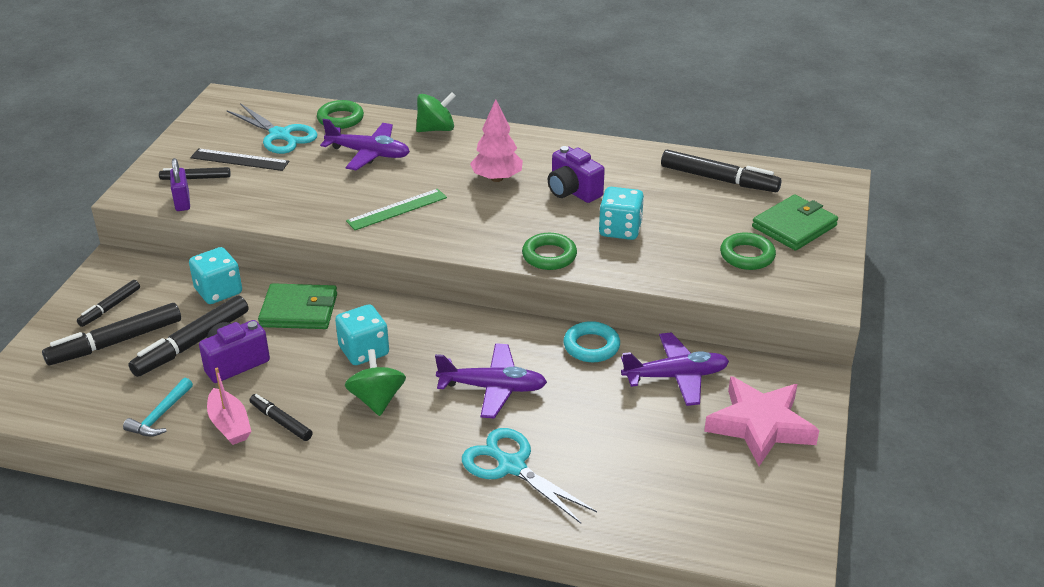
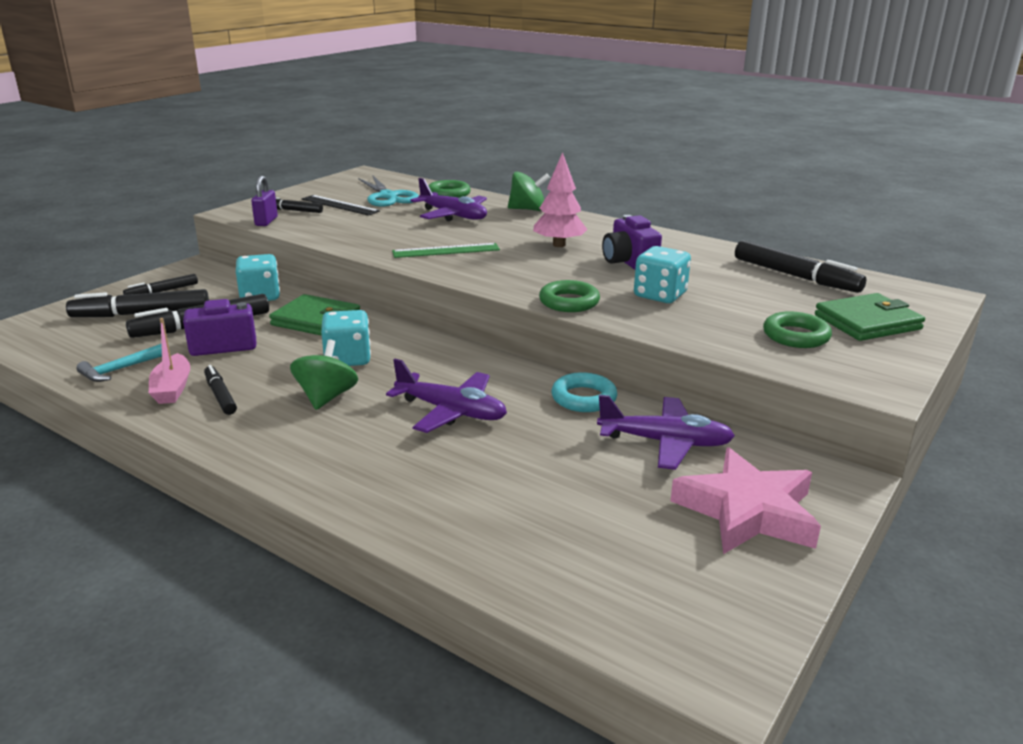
camera: 20 degrees right, 10 degrees down
(511, 466) = (417, 483): turquoise scissors -> none

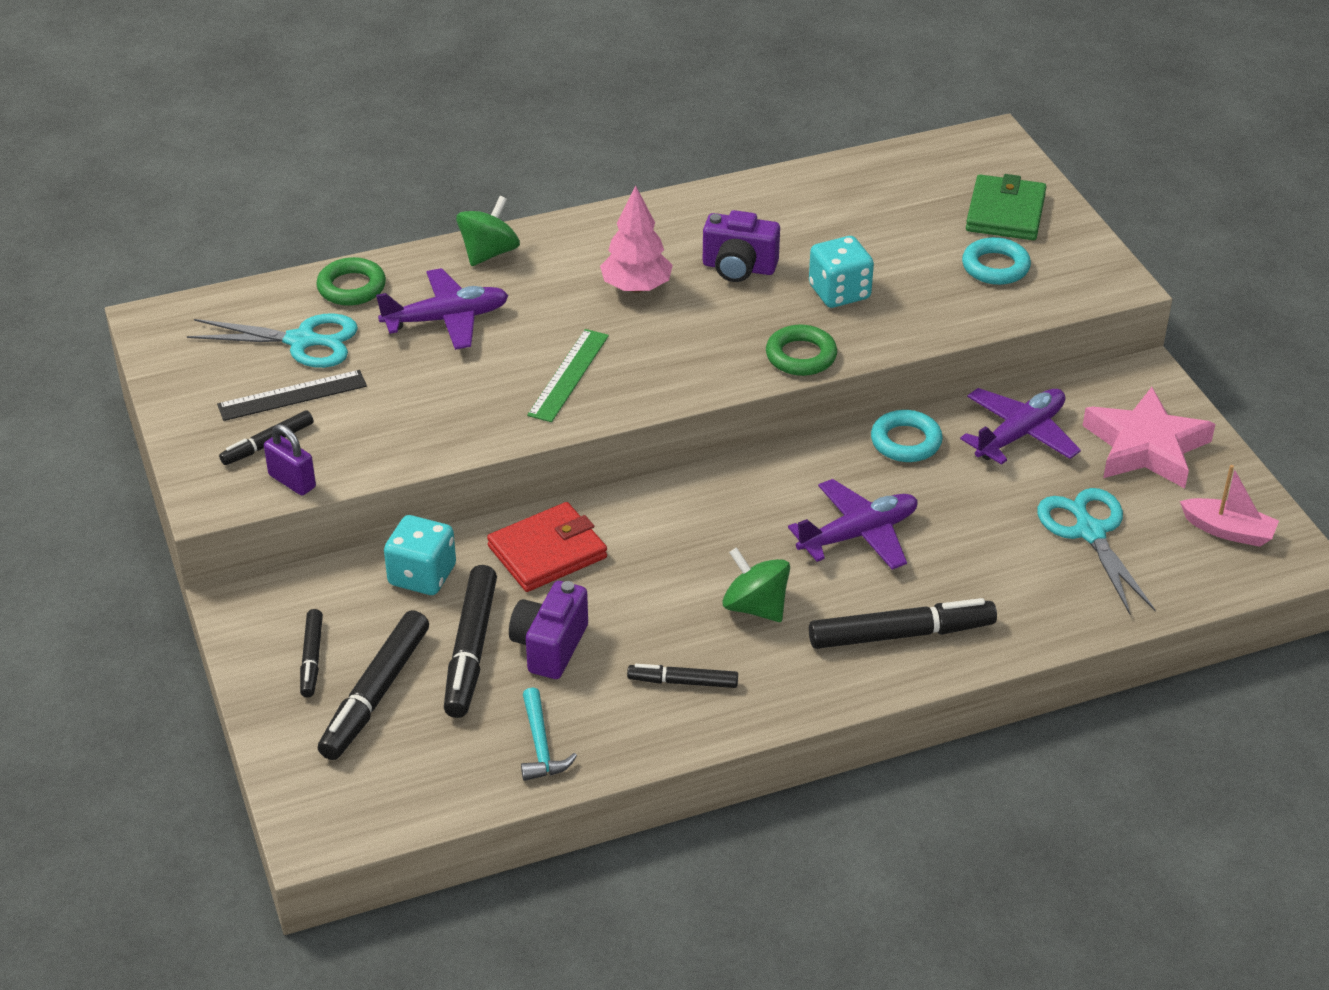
camera: 55 degrees left, 15 degrees up
(172, 388) = (631, 714): pink boat -> pink boat (1228, 531)
(316, 320) = (547, 552): green wallet -> red wallet
(348, 359) = (677, 562): turquoise dice -> none
(586, 517) = (1090, 532): none -> turquoise scissors
(795, 276) = (875, 188): black marker -> black marker (901, 634)
(796, 336) = (995, 267): green ring -> turquoise ring

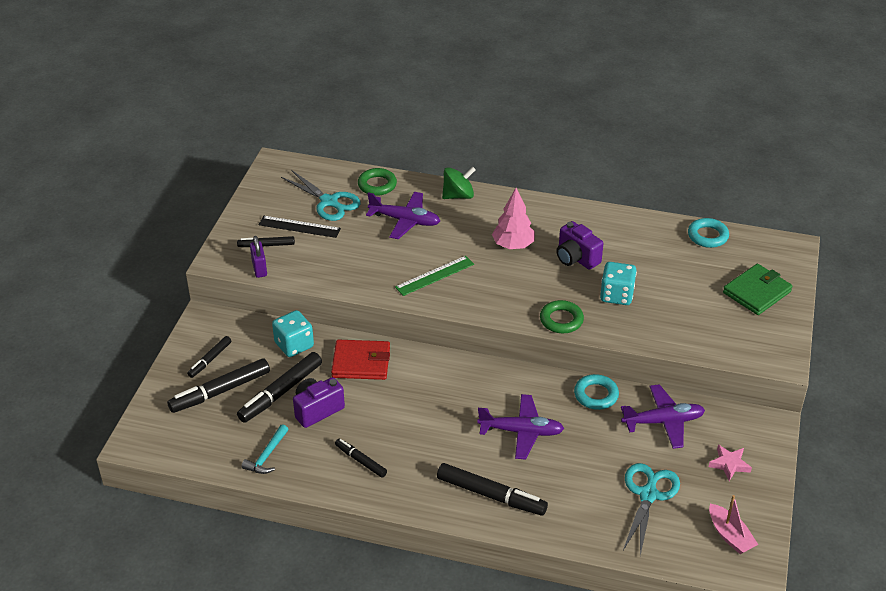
camera: 35 degrees right, 0 degrees up
(755, 607) = (432, 442): green spinning top -> none
(995, 267) = (719, 320): turquoise ring -> turquoise ring (707, 236)
(1146, 447) = (729, 464): pink star -> pink star, size x0.50

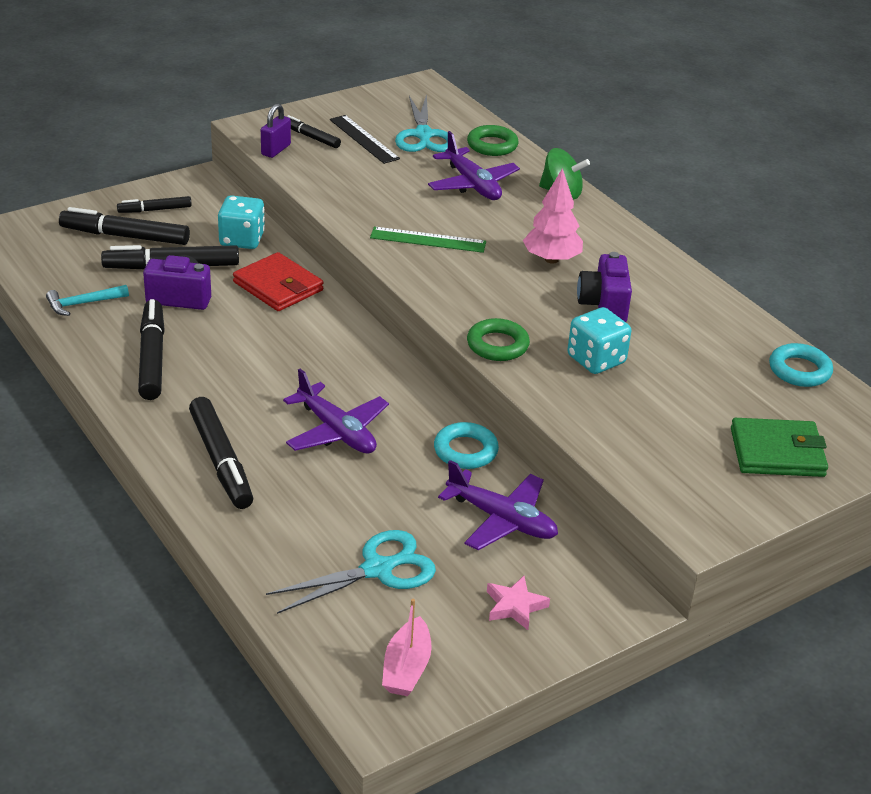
camera: 40 degrees right, 5 degrees down
(360, 461) = (152, 357): black marker -> black marker, size x1.74

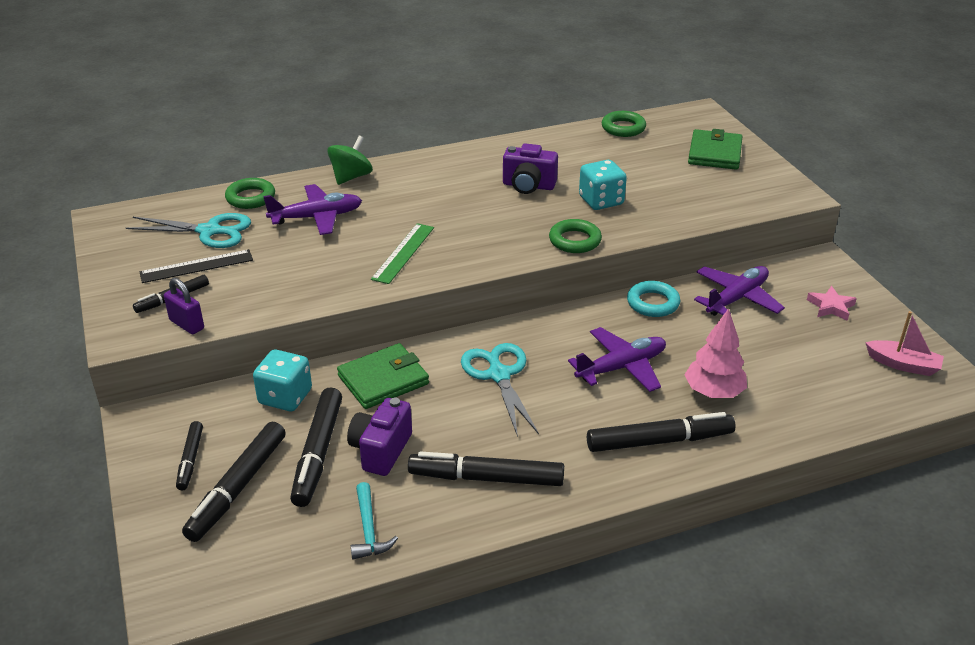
camera: 75 degrees left, 0 degrees up
(278, 286) = (383, 380): red wallet -> green wallet
(377, 569) = (798, 366): turquoise scissors -> turquoise scissors (499, 375)
(551, 259) = (455, 198): pink tree -> pink tree (713, 392)
(799, 370) = (623, 128): turquoise ring -> green ring

